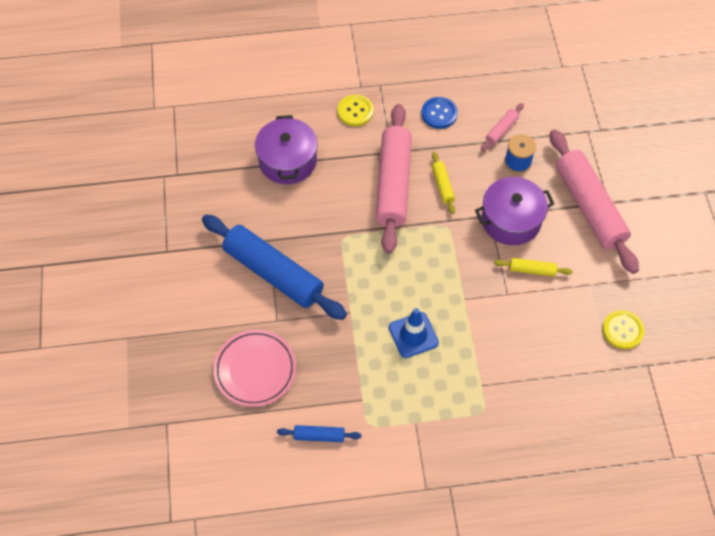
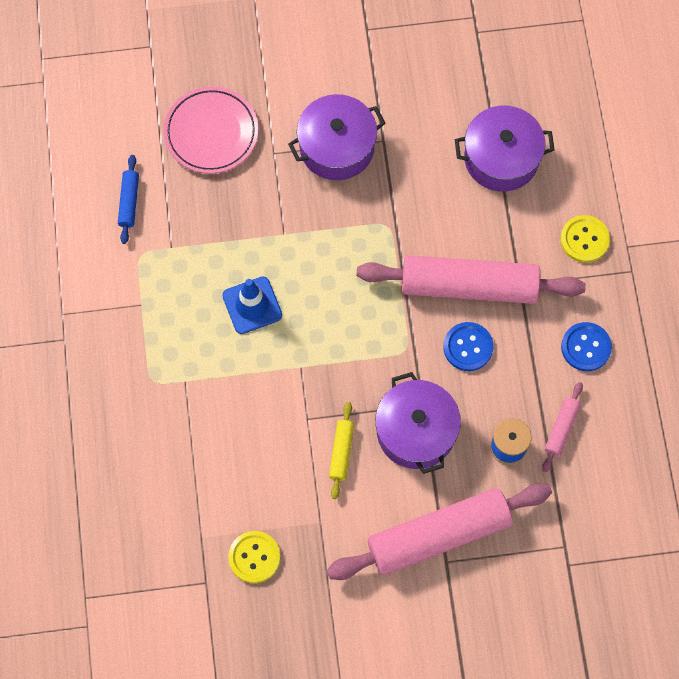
camera: 90 degrees right, 10 degrees up
(273, 273) = (337, 147): blue rolling pin -> purple pot
(442, 186) = (468, 347): yellow rolling pin -> blue button
(501, 130) = (561, 429): pink rolling pin -> pink rolling pin turned 75 degrees clockwise

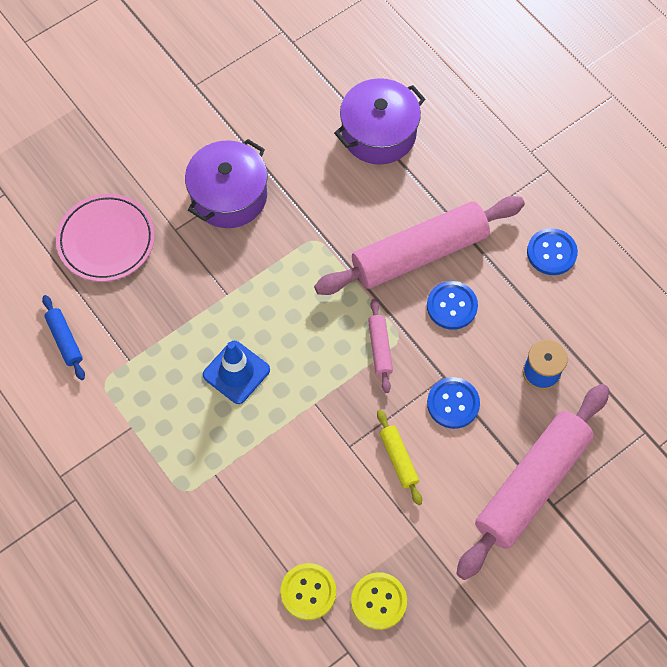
camera: 30 degrees left, 5 degrees down
(416, 431) = (453, 403): purple pot -> blue button
(561, 429) = (576, 332): pink rolling pin -> pink rolling pin (379, 348)
(584, 239) = (492, 164): yellow button -> yellow button (308, 592)

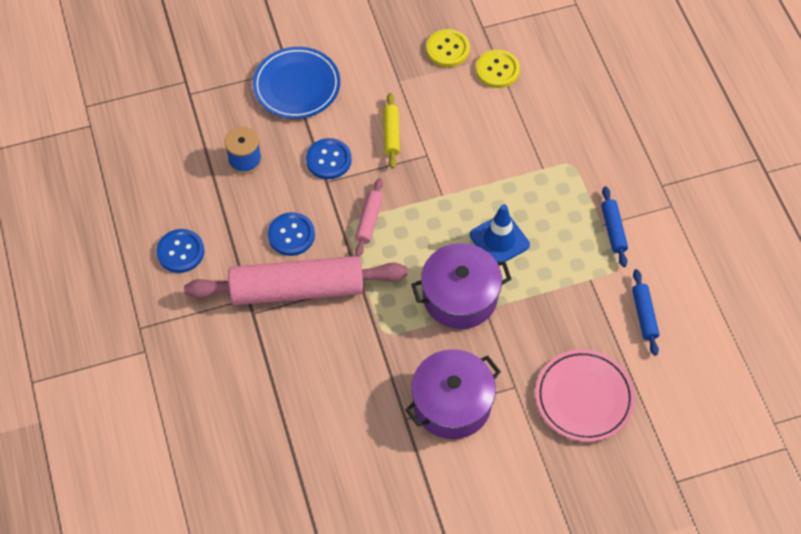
camera: 160 degrees left, 5 degrees down
(118, 425) = (613, 230): none -> blue rolling pin
(379, 133) = (280, 419): purple pot -> purple pot (460, 296)
(532, 485) = (297, 86): pink rolling pin -> blue plate

